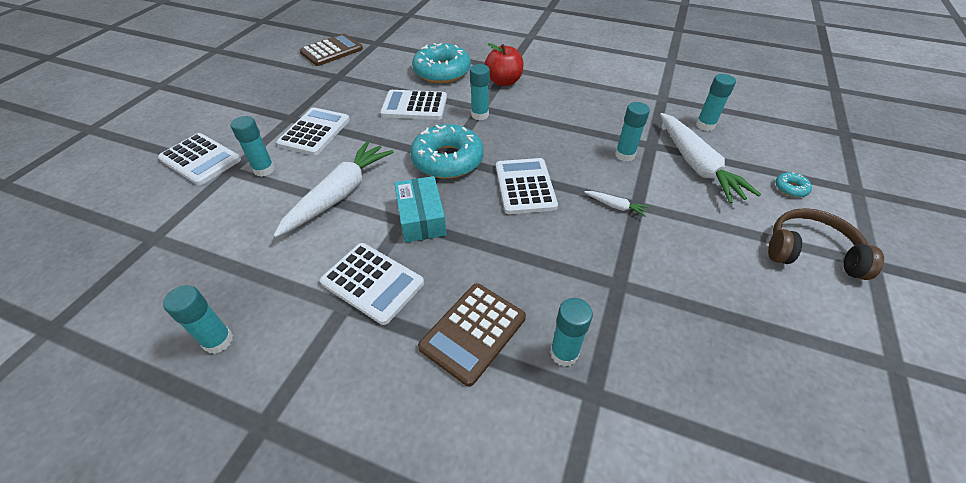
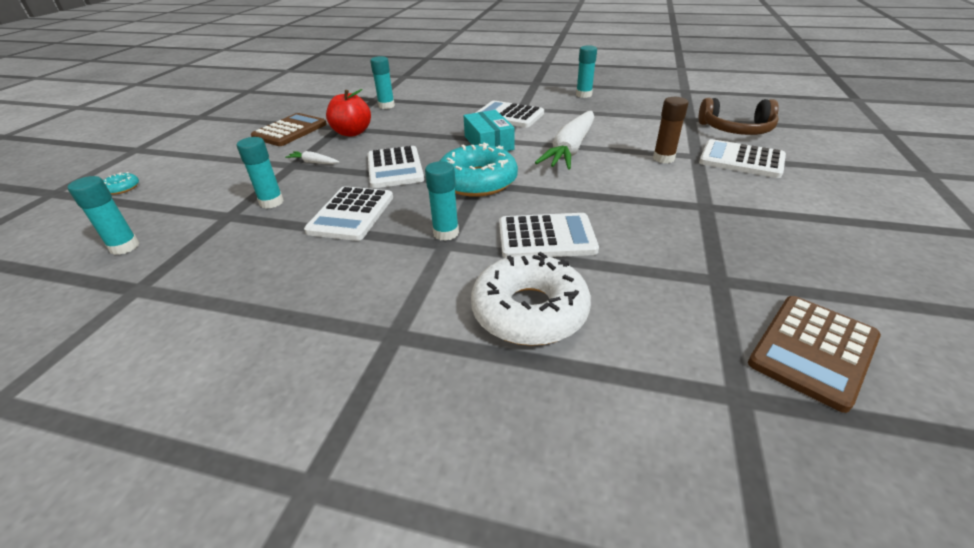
camera: 175 degrees right, 10 degrees down
(264, 170) = (663, 158): turquoise glue stick -> brown glue stick
(314, 132) = (653, 193): white calculator -> white calculator (351, 214)
(442, 71) = (529, 311): turquoise donut -> white donut
(473, 332) = (439, 107): brown calculator -> brown calculator (290, 131)
(503, 81) = (406, 297): red apple -> red apple (352, 133)
(696, 165) = (196, 199): white carrot -> none
(811, 252) = (175, 151): brown headphones -> brown headphones (736, 129)

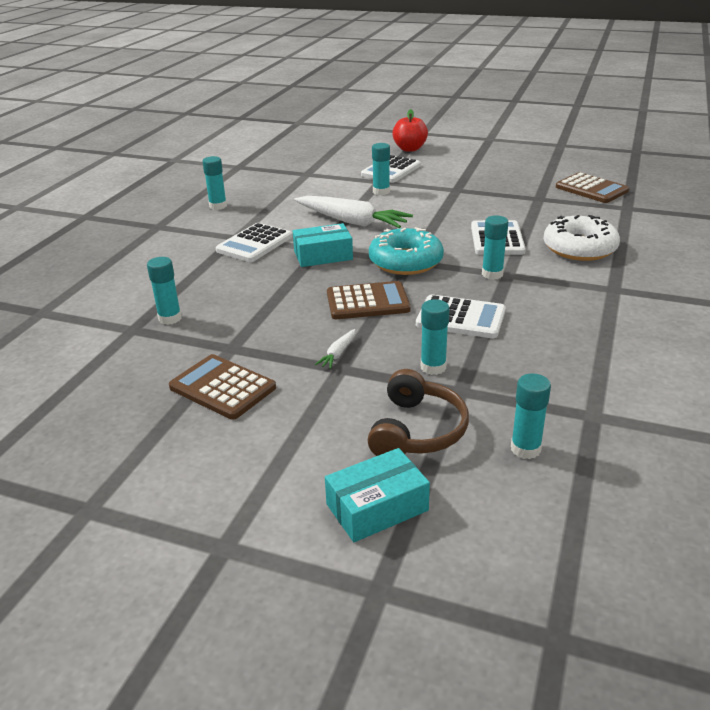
camera: 85 degrees left, 5 degrees down
(122, 188) = (377, 507): turquoise donut -> turquoise box
(352, 133) = (256, 336): red apple -> red apple (409, 149)
(395, 168) = (367, 302): white calculator -> brown calculator
(663, 158) = (381, 192): brown glue stick -> turquoise glue stick
(736, 129) = (336, 163): brown headphones -> brown headphones (417, 430)

